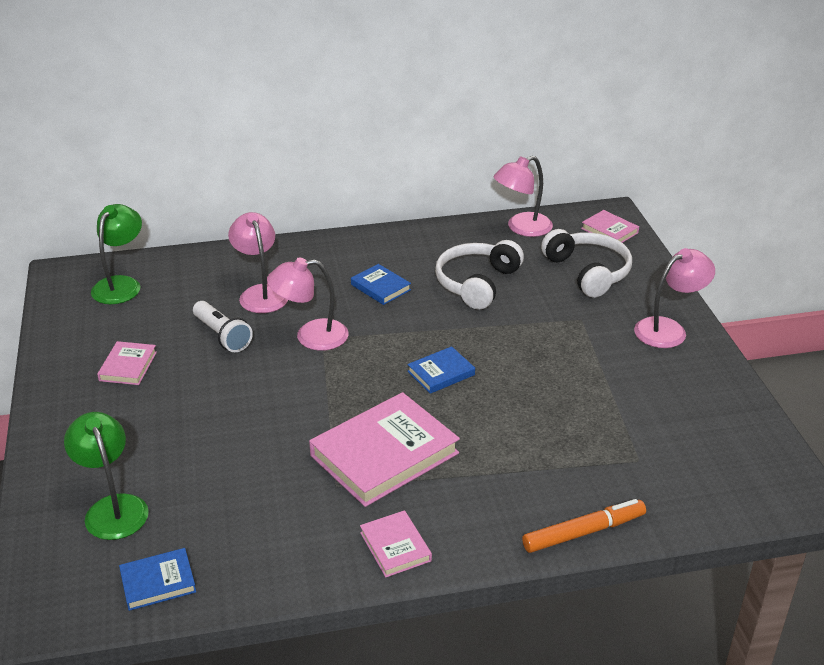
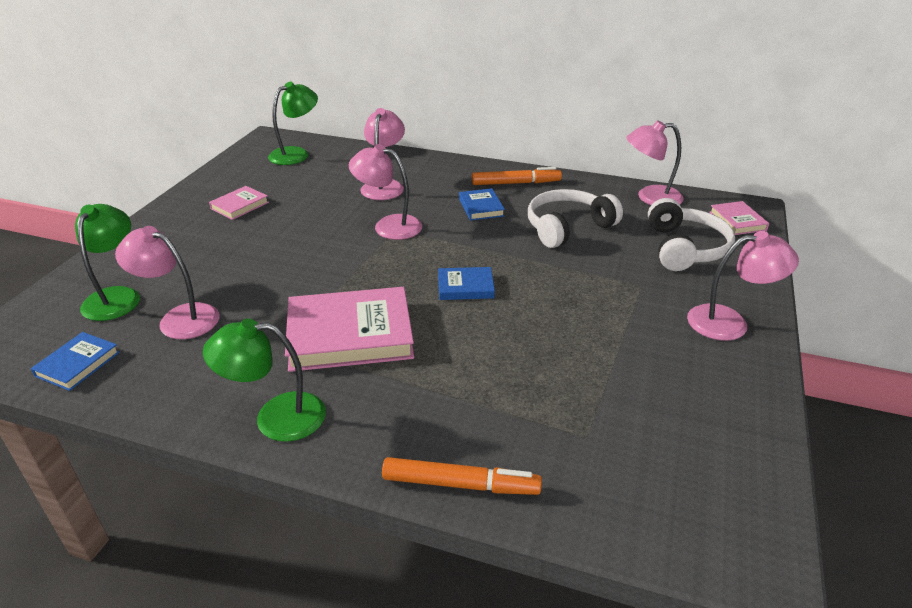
camera: 30 degrees right, 0 degrees up
(158, 582) = (78, 364): blue book -> blue book turned 75 degrees counterclockwise
(206, 502) = (179, 318): none -> pink lamp
(222, 336) = (325, 205): white flashlight -> none
(389, 250) = (516, 183): none -> orange marker
(395, 547) = (276, 417): pink book -> green lamp

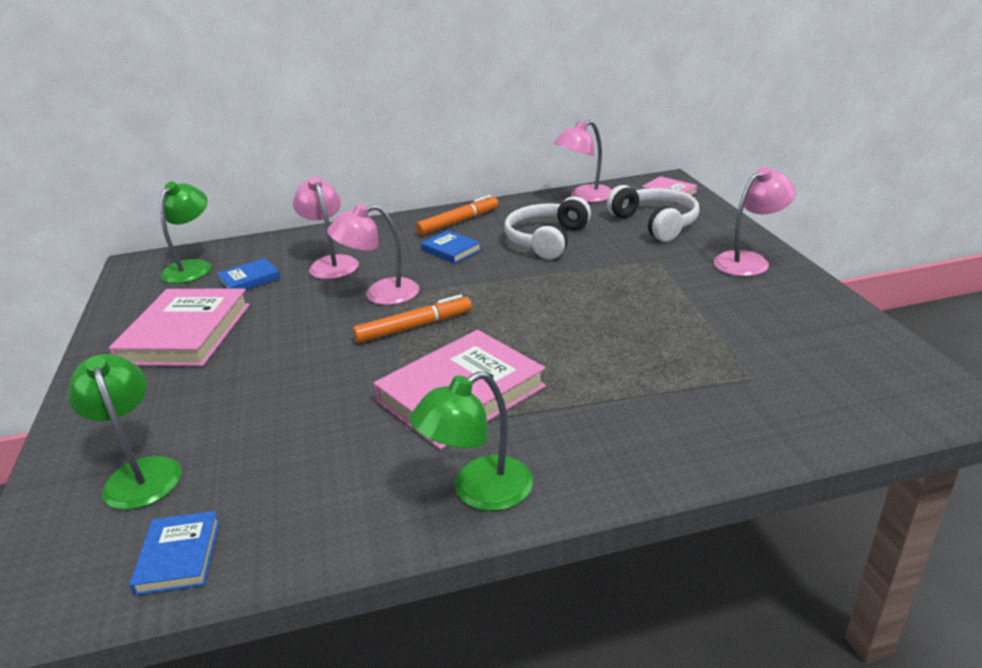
camera: 30 degrees left, 5 degrees down
(179, 318) = (252, 459): pink lamp -> none
(239, 205) = (186, 333): pink book -> pink book, size x2.01
(460, 484) = (707, 458): orange marker -> orange marker (414, 327)
(465, 287) = (518, 315): blue book -> blue book (249, 279)

